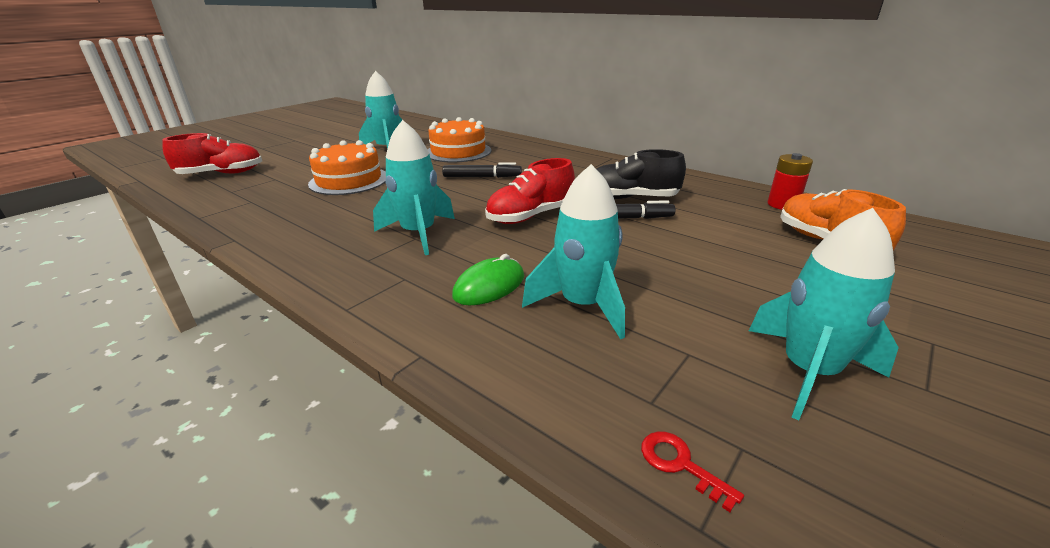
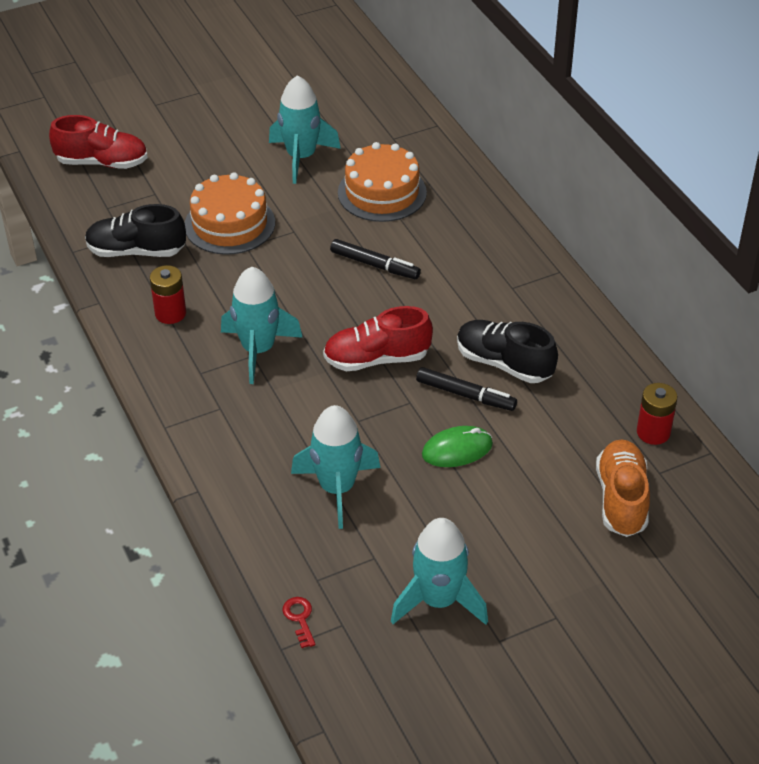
camera: 25 degrees right, 15 degrees up
(267, 206) = (136, 251): none -> black shoe
(316, 231) = (170, 313): none -> red battery
(489, 286) = (280, 441): green mouse -> green mouse (457, 449)

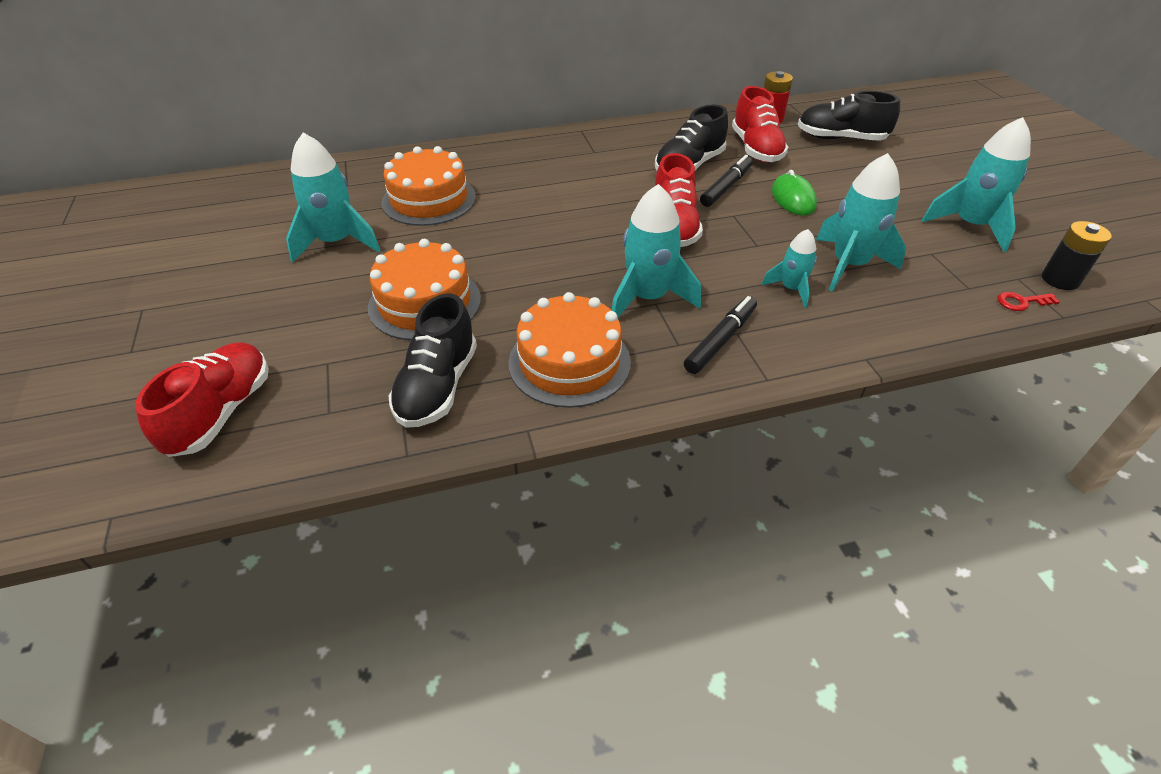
camera: 80 degrees left, 0 degrees up
(170, 313) = (569, 362): red battery -> orange cake
(289, 444) = (791, 289): none -> turquoise rocket
(346, 661) = (1060, 280): none -> black battery
(375, 265) = (538, 214): black marker -> black marker (720, 340)
(564, 419) = (756, 149): none -> red shoe
(621, 499) = (840, 139): orange shoe -> black shoe

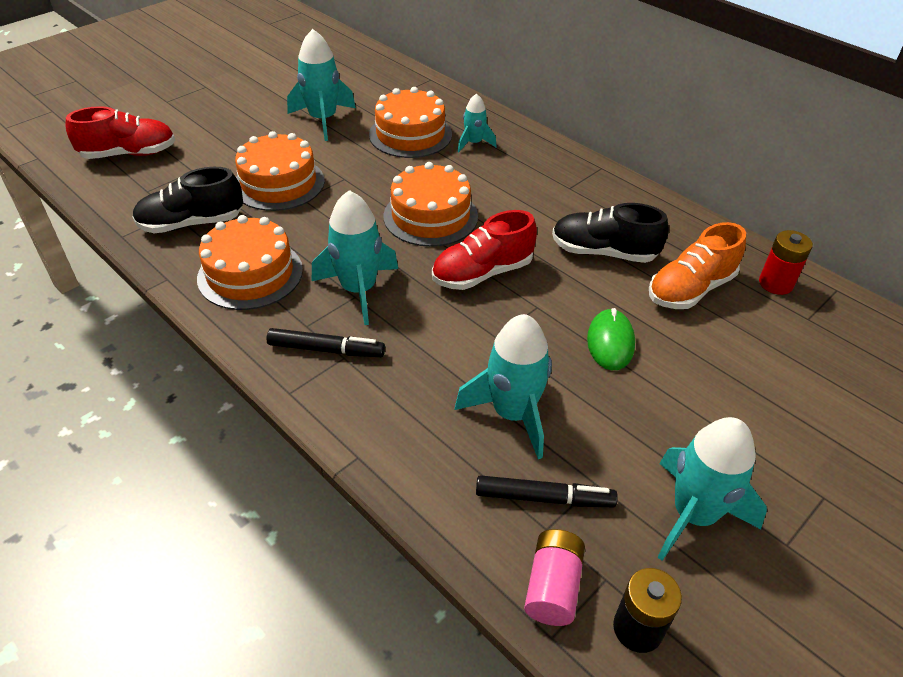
camera: 60 degrees right, 0 degrees up
(571, 227) = (430, 216): none -> orange cake
(726, 187) = (586, 288): black marker -> black marker (544, 498)
(756, 149) = (690, 289): red shoe -> orange shoe
(791, 289) = (437, 378): turquoise rocket -> turquoise rocket (474, 143)
(793, 198) = (610, 342): green mouse -> green mouse turned 45 degrees counterclockwise
(840, 139) = (794, 352): black shoe -> none
(1021, 302) = (552, 586): red key -> pink battery

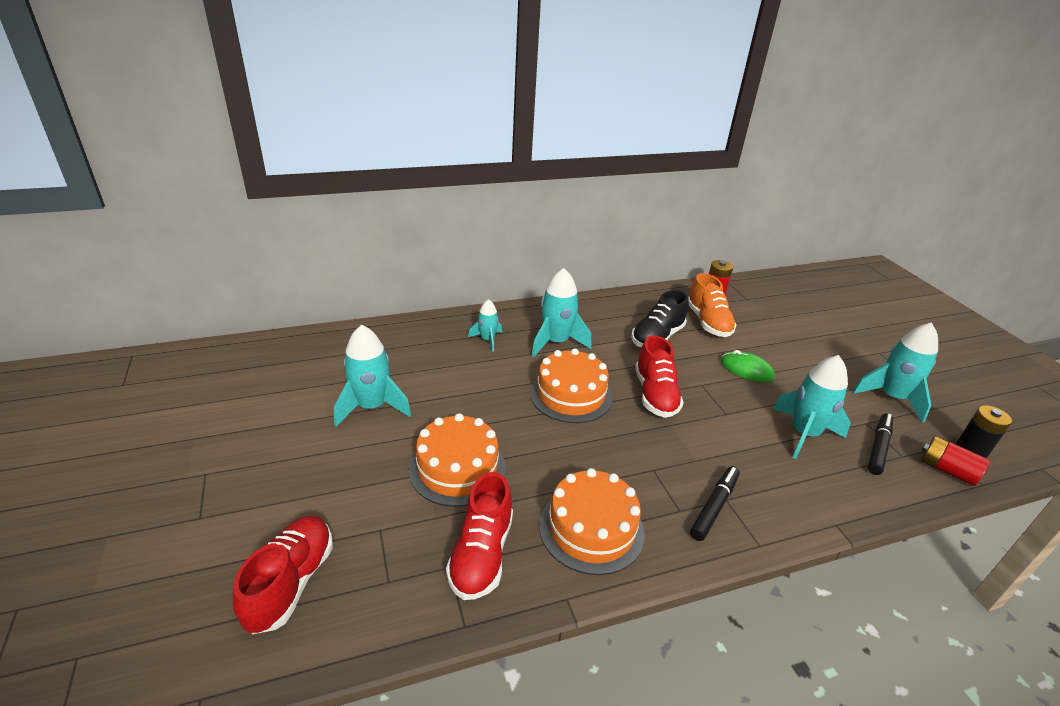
camera: 65 degrees left, 10 degrees down
(191, 223) = (481, 554): black shoe -> red shoe
(358, 290) = (646, 464): turquoise rocket -> turquoise rocket (556, 342)
(410, 134) = (446, 365): orange cake -> none
(552, 586) = (946, 470): pink battery -> red battery

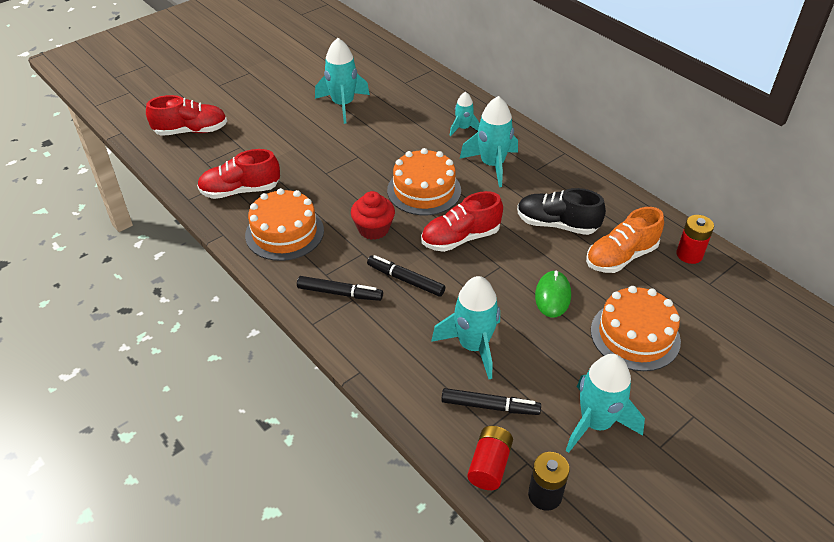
camera: 70 degrees right, 10 degrees up
(457, 468) = (307, 159): orange cake -> orange cake (635, 335)
(616, 449) = (373, 229): none -> red cupcake
(705, 449) = (405, 280): none -> black marker

